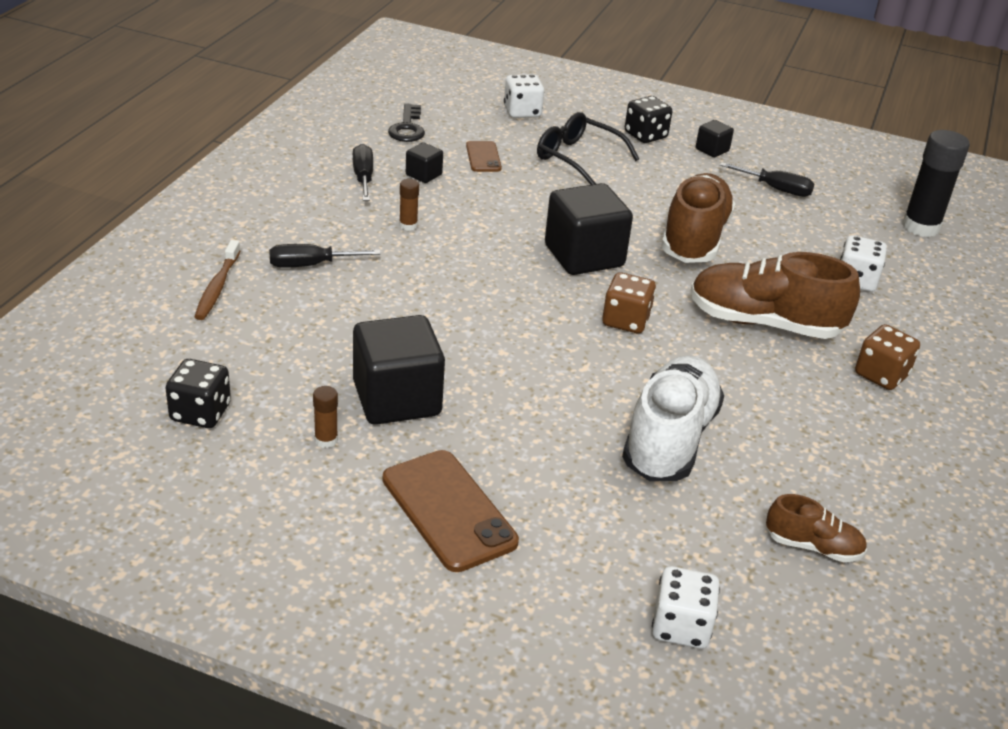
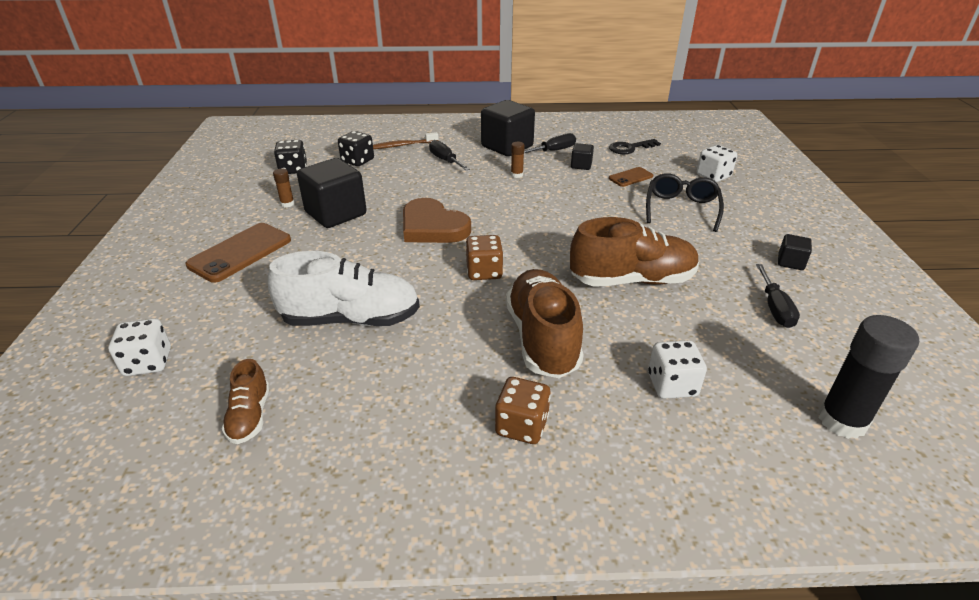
camera: 70 degrees right, 0 degrees up
(497, 327) = (432, 227): none -> brown heart
(584, 256) = (550, 238): black cube -> black cube (507, 146)
(645, 135) = (762, 228): black dice -> black dice (357, 161)

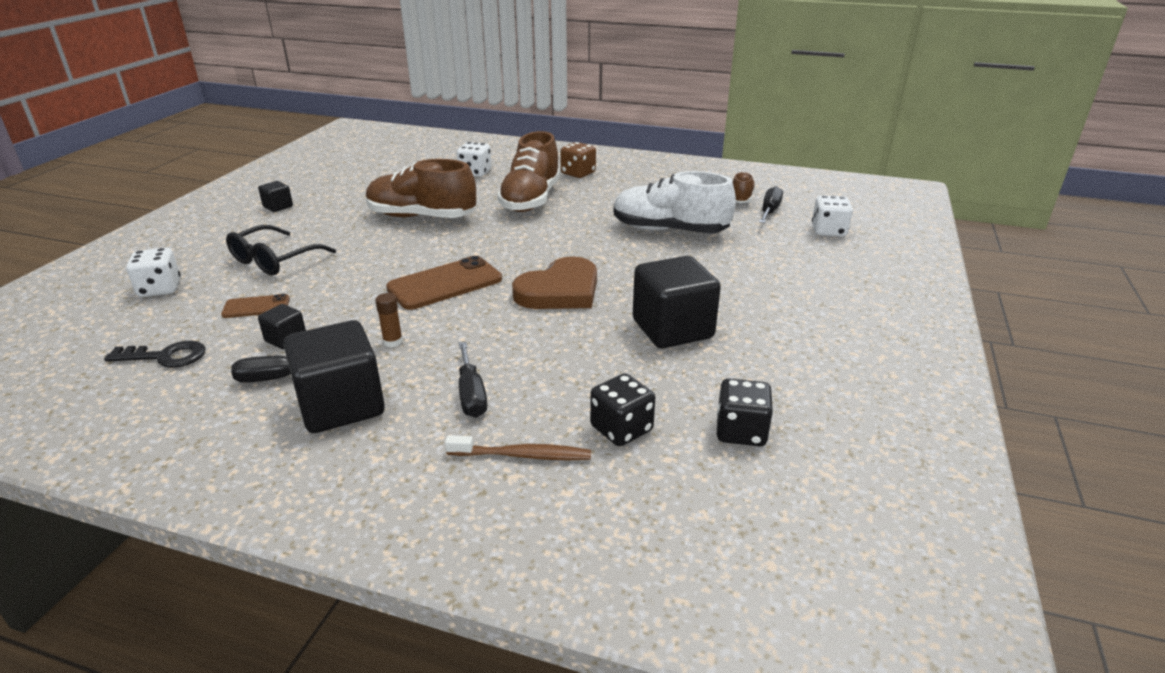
camera: 160 degrees left, 5 degrees down
(240, 252) = (785, 301): brown phone -> brown phone (445, 284)
(287, 204) = (741, 358): brown glue stick -> none
(432, 227) = (560, 290): brown heart -> brown heart turned 75 degrees clockwise
(484, 272) = (538, 242): brown dice -> none
(775, 308) = (349, 188): black screwdriver -> black screwdriver (769, 211)
(842, 421) = (408, 152): black glue stick -> none

